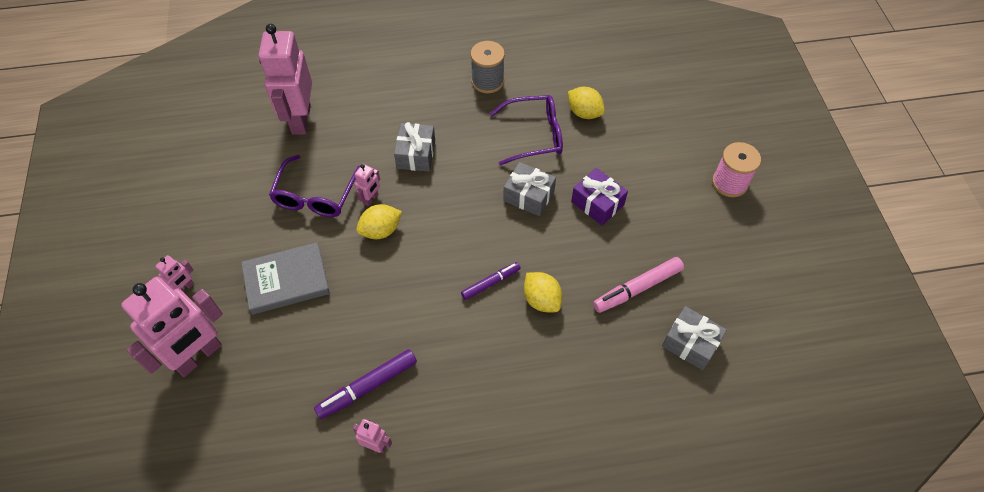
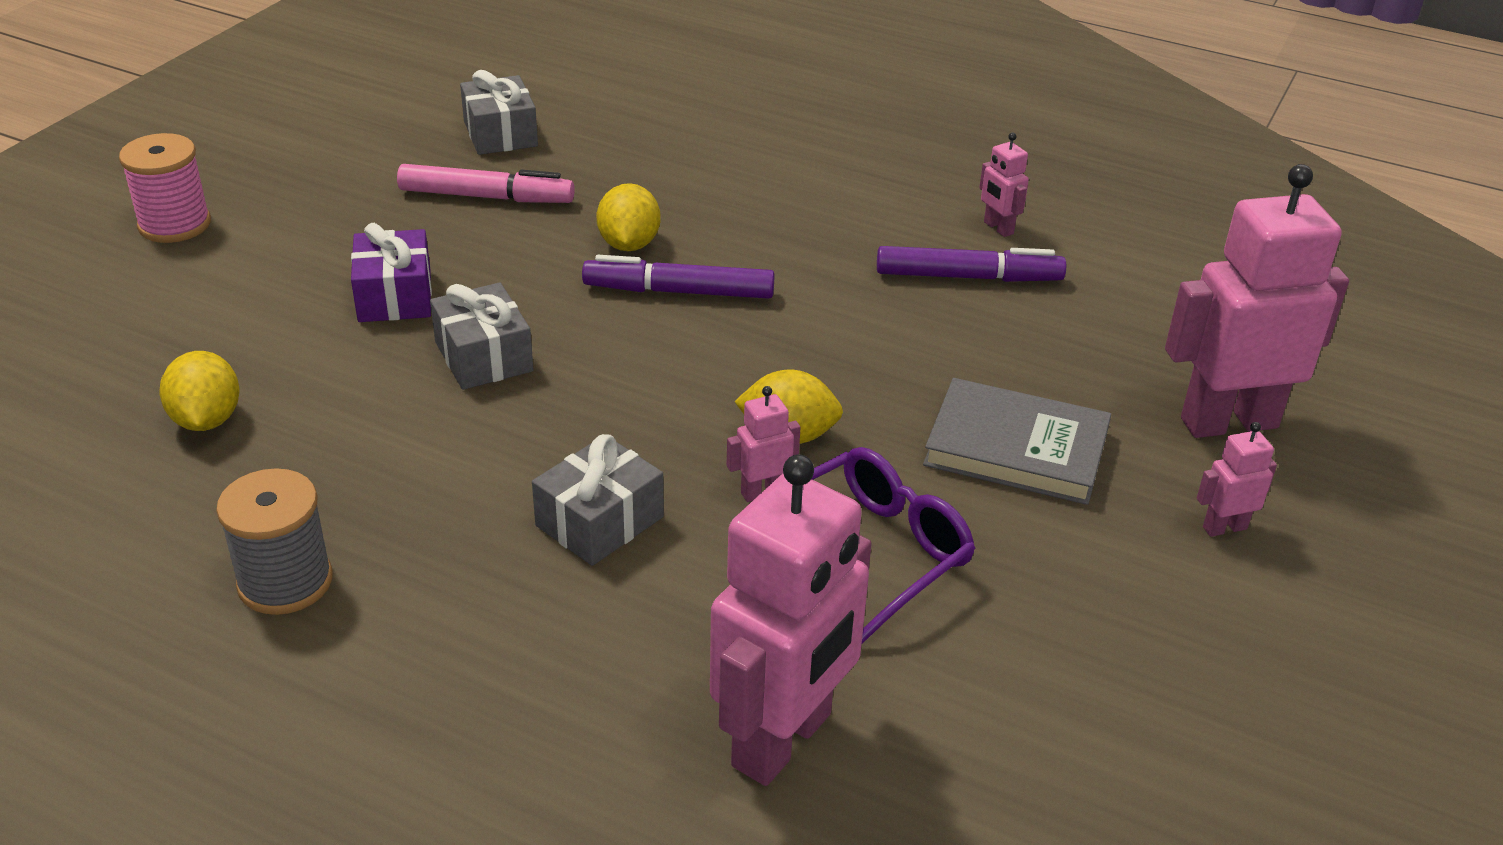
camera: 145 degrees left, 20 degrees down
(491, 283) = (679, 291): purple marker -> purple marker, size x1.54
(534, 135) = (346, 433): purple glasses -> none

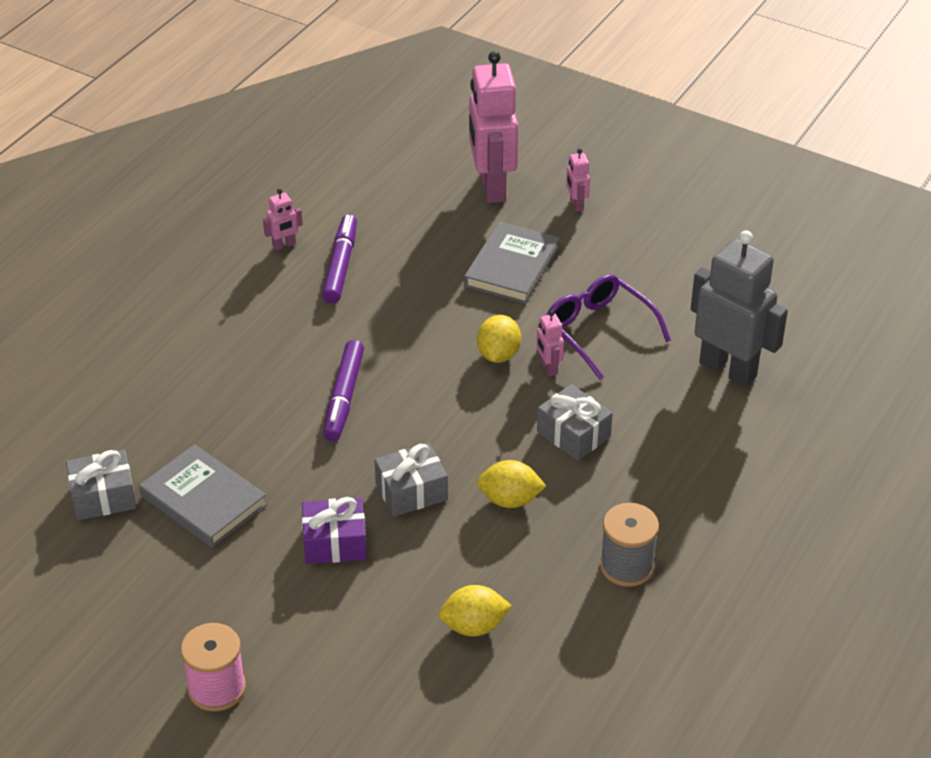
camera: 85 degrees left, 5 degrees up
(486, 197) = (203, 500): pink marker -> grey book
(629, 244) = (281, 421): yellow lemon -> yellow lemon (510, 500)
(783, 741) = (728, 369): pink robot -> grey robot

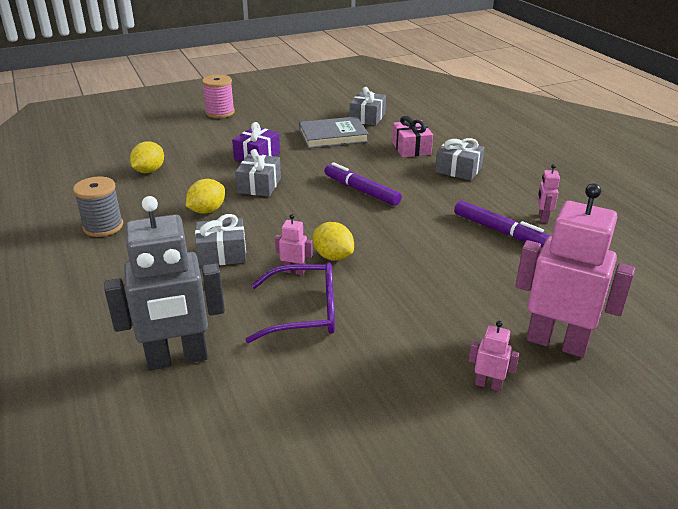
camera: 125 degrees right, 10 degrees down
(183, 405) = (411, 148): none -> pink gift
(216, 341) = (458, 170): none -> grey gift
(512, 267) = (427, 304): grey book -> none

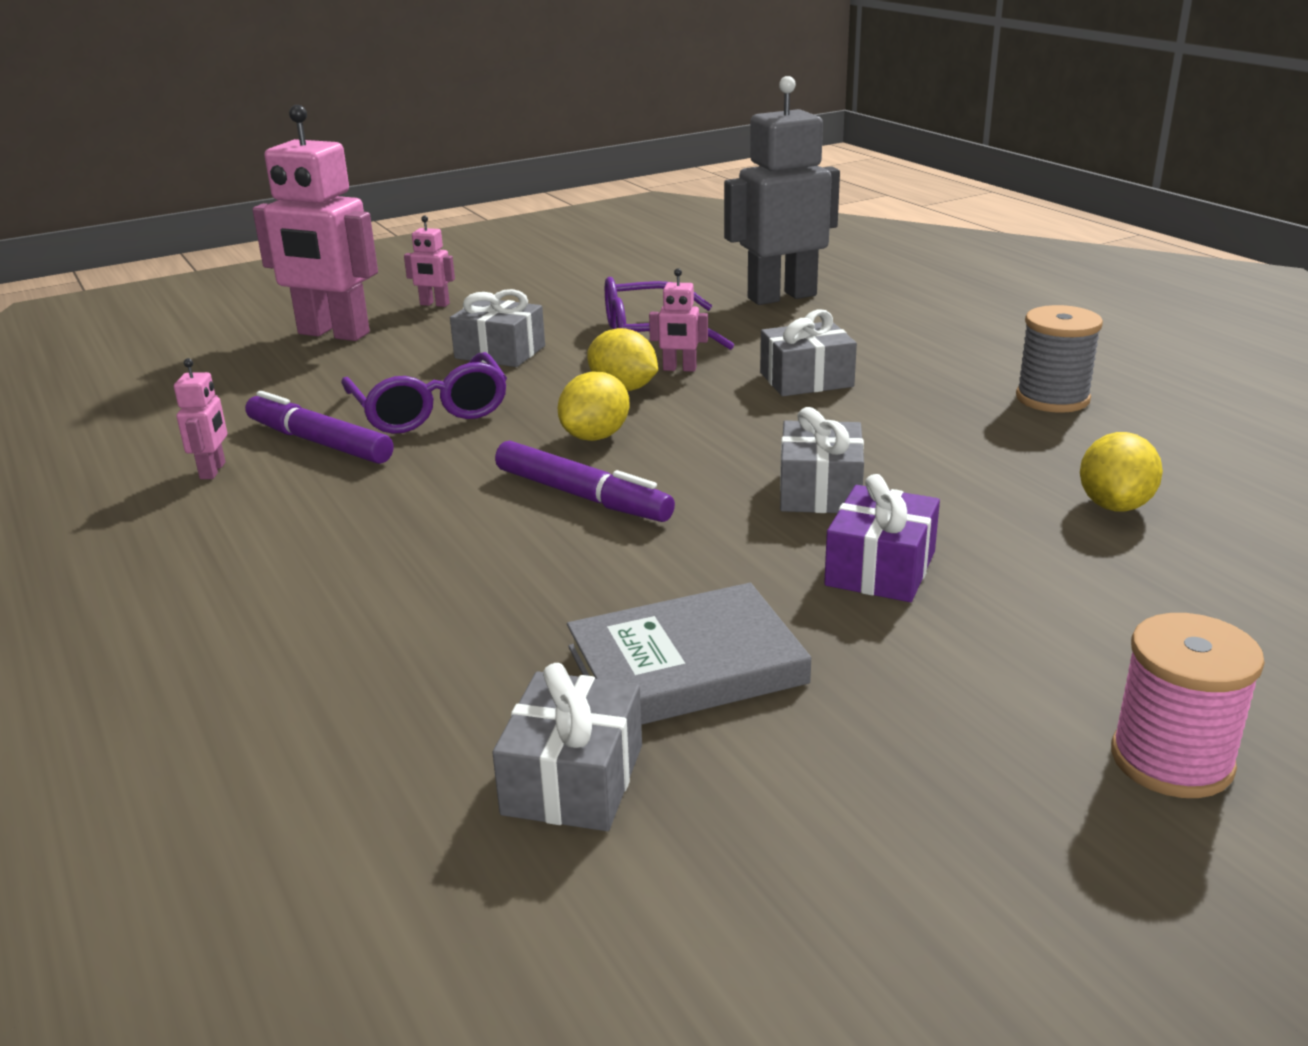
camera: 175 degrees right, 5 degrees down
(207, 211) = (889, 435): yellow lemon -> yellow lemon (595, 436)
(411, 148) = (436, 632): pink gift -> none
(447, 249) = (429, 410): none -> purple glasses
(458, 170) = (329, 568): grey gift -> grey gift (500, 352)

